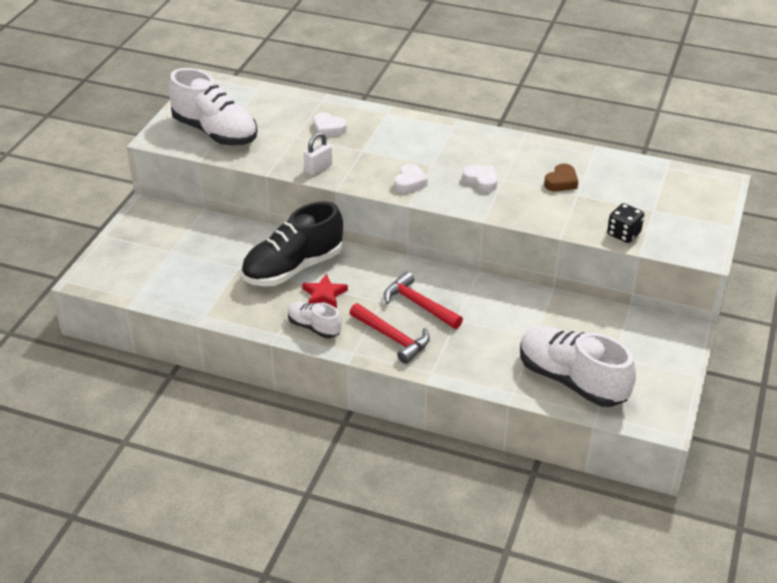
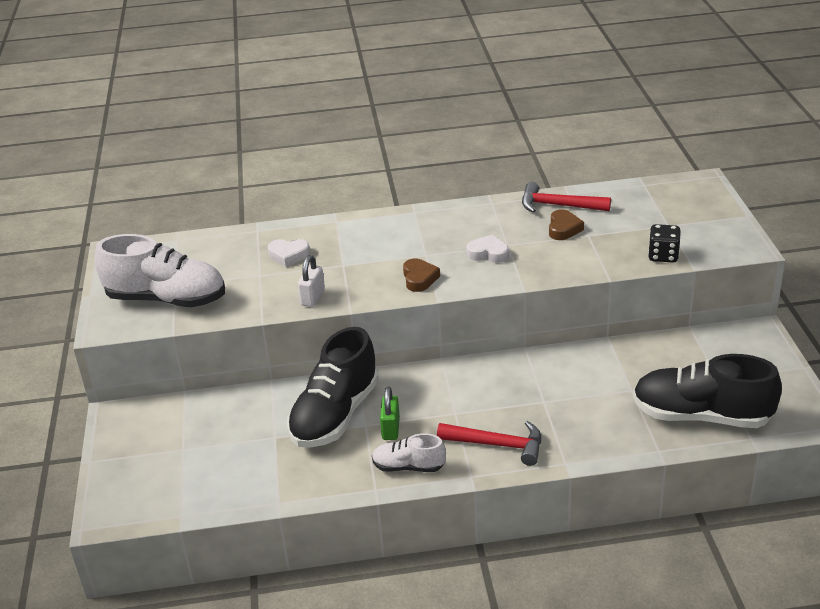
camera: 25 degrees left, 5 degrees down
(324, 294) = (390, 429): red star -> green padlock
(409, 182) = (419, 278): white heart -> brown heart
(418, 304) = (495, 402): red hammer -> red hammer (558, 206)
(571, 380) = (701, 416): white shoe -> black shoe

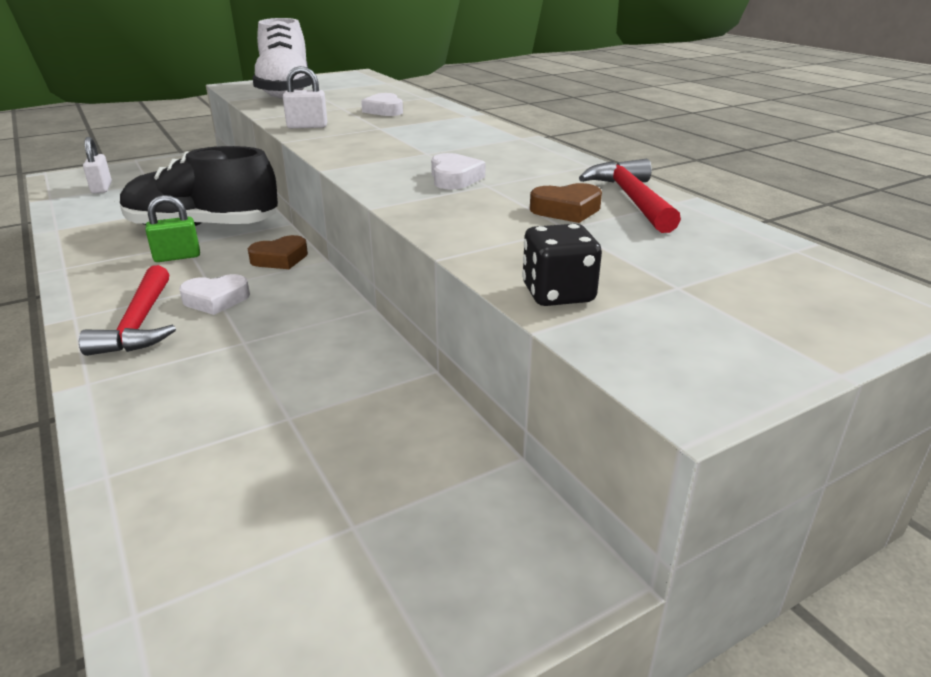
camera: 65 degrees right, 5 degrees down
(174, 481) = (102, 188): none -> white padlock
(408, 467) = (102, 277): white shoe -> none
(419, 278) = (369, 157): brown heart -> brown heart (280, 259)
(479, 411) = (216, 300): none -> white heart
(701, 416) = (215, 517): black shoe -> none

